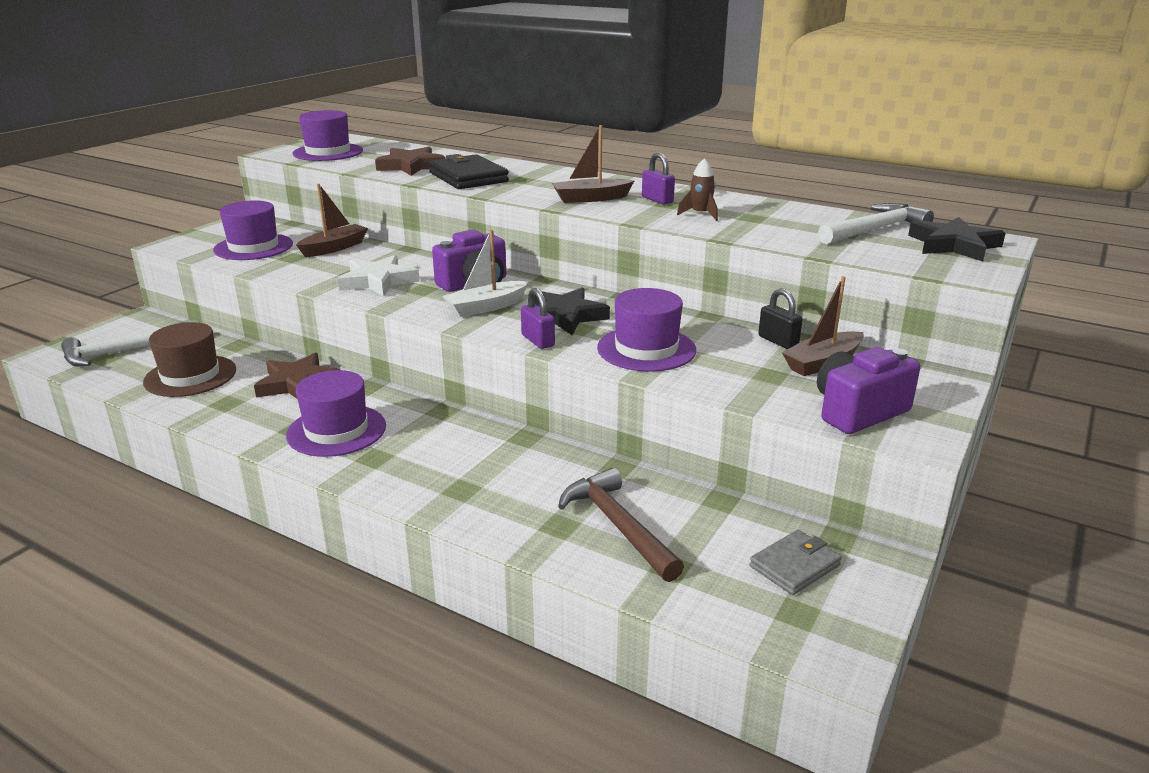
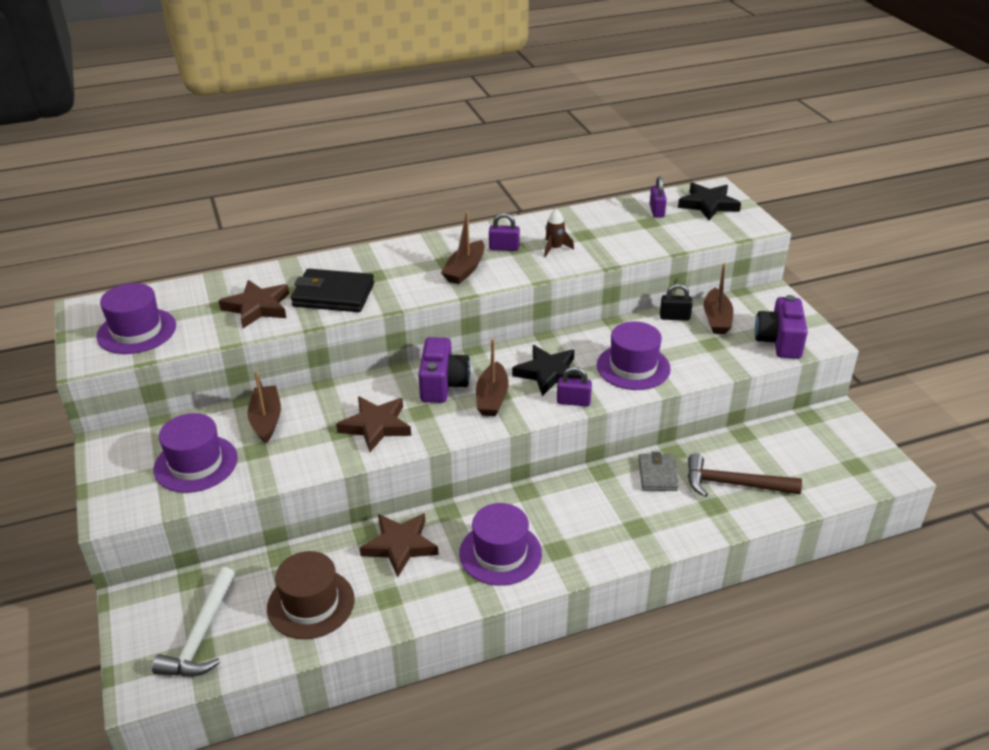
camera: 50 degrees left, 10 degrees up
(378, 281) = (376, 426): white star -> brown star
(486, 307) = (492, 398): white boat -> brown boat
(794, 566) = (820, 444): grey wallet -> grey wallet (657, 475)
(875, 230) = (656, 211): white hammer -> purple padlock

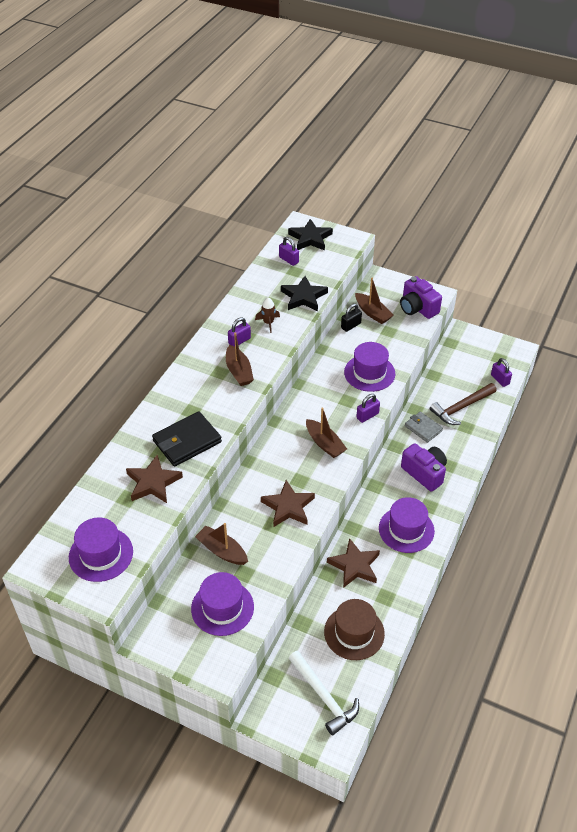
camera: 45 degrees left, 10 degrees up
(443, 384) = (288, 454): purple camera -> purple camera (424, 473)
(548, 373) = (333, 407): black star -> black star (303, 297)
(826, 487) = (500, 379): none -> purple padlock

